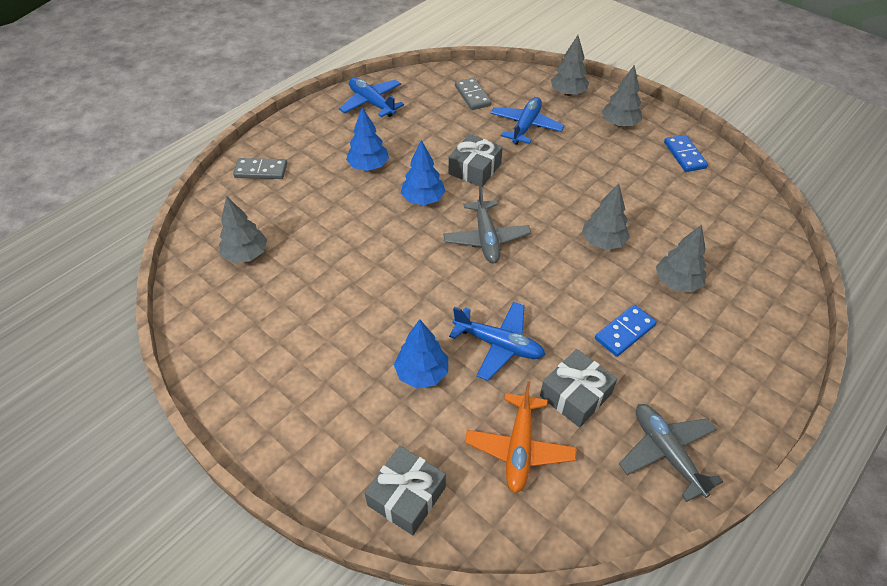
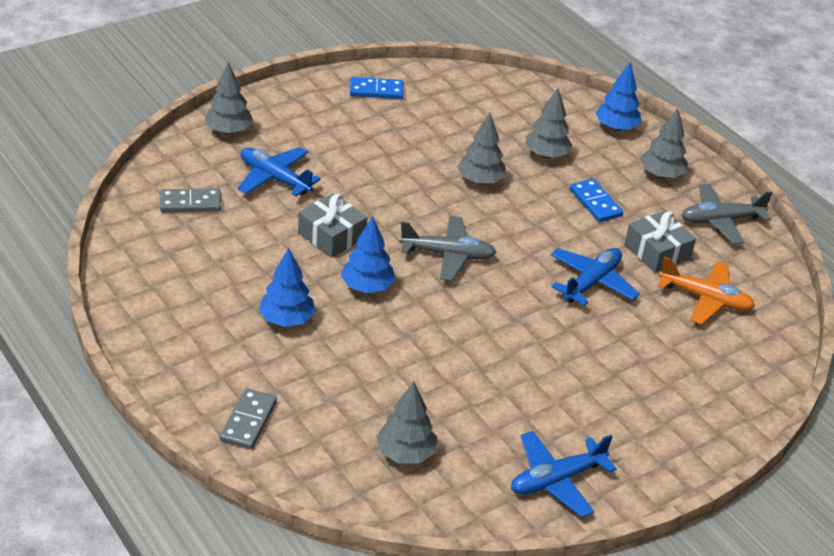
camera: 80 degrees left, 10 degrees down
(372, 103) = (154, 292): blue plane -> blue plane (556, 480)
(406, 496) = (743, 378): grey gift -> none
(422, 373) = (614, 341): blue tree -> blue tree (616, 127)
(619, 124) = (305, 113): grey tree -> grey tree (661, 175)

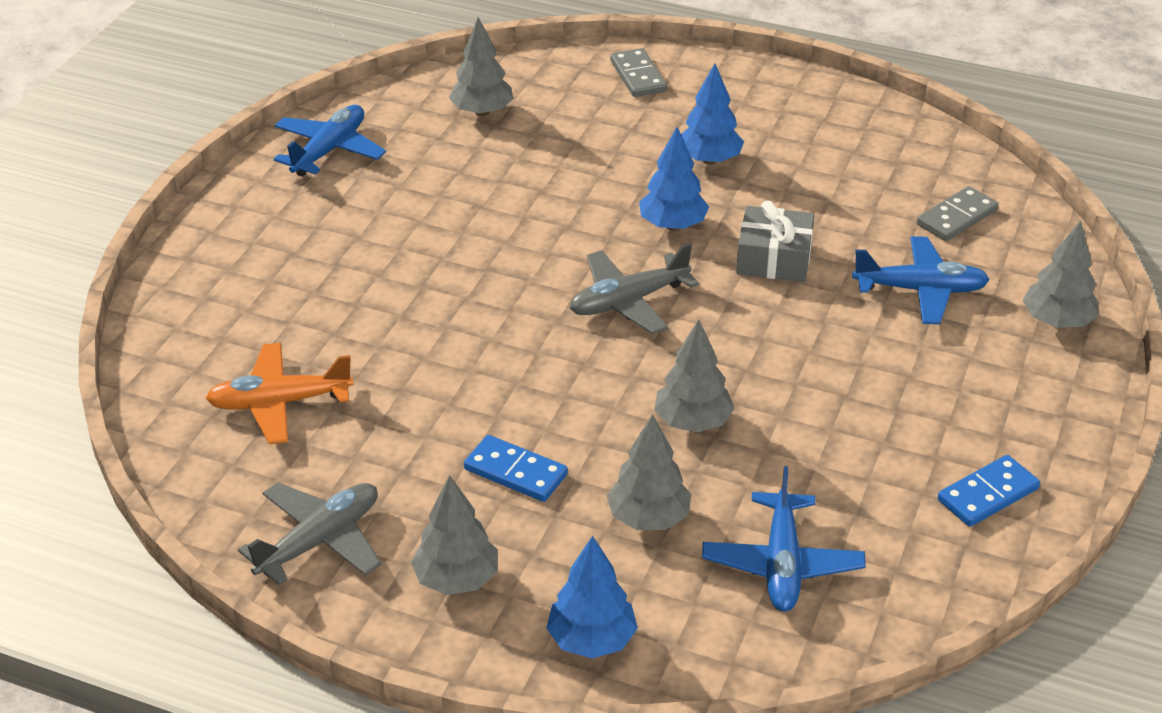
camera: 150 degrees right, 0 degrees up
(591, 282) = (435, 353): blue plane -> blue plane (782, 563)
(657, 252) = (381, 439): grey gift -> none

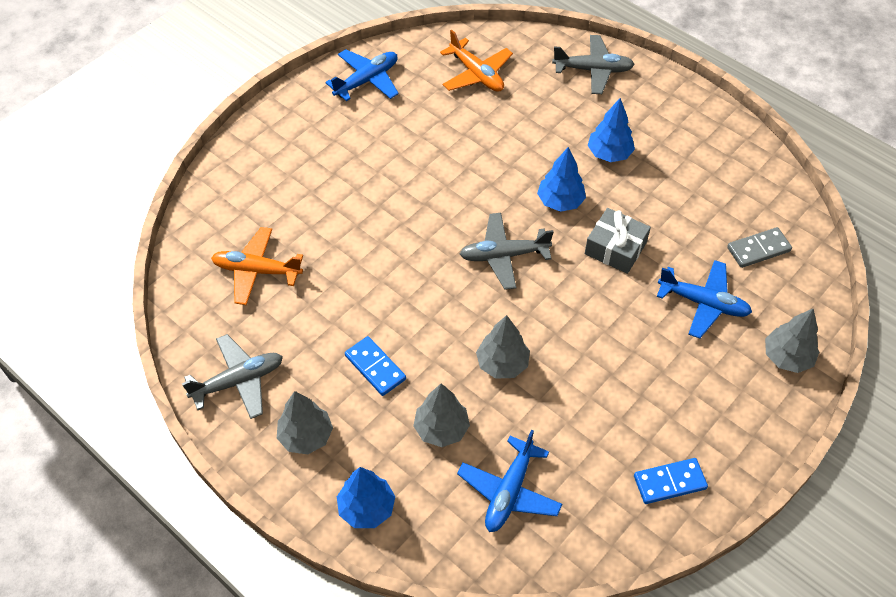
camera: 20 degrees right, 15 degrees up
(482, 112) = (476, 74): grey tree -> orange plane
(638, 76) = (593, 70): grey domino -> grey plane

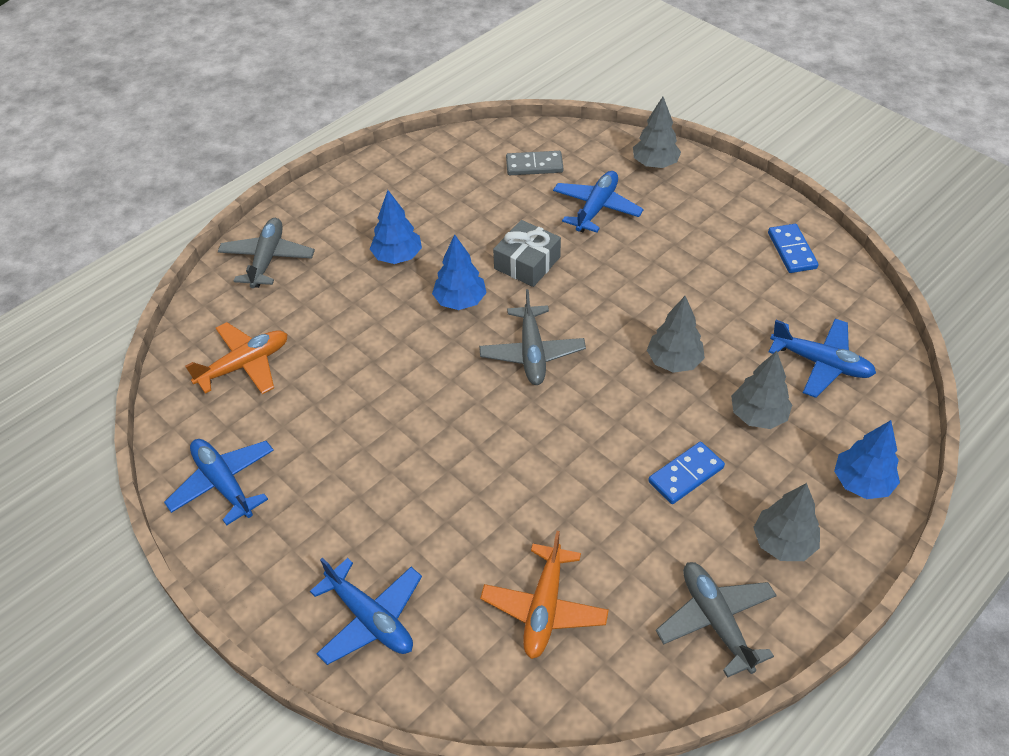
camera: 85 degrees left, 5 degrees down
(256, 172) = (370, 618): none -> blue plane
(758, 249) = (534, 165): grey domino -> grey domino turned 75 degrees counterclockwise

